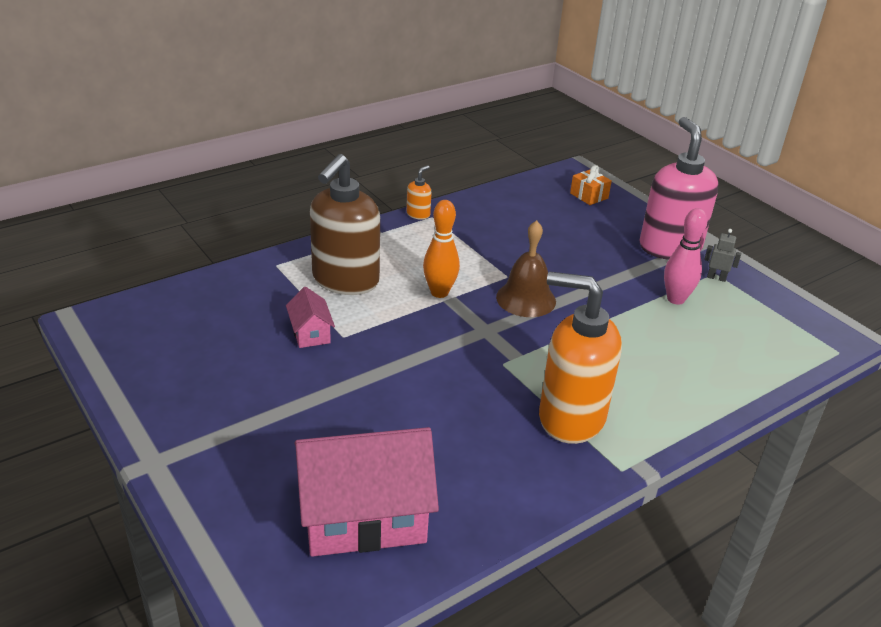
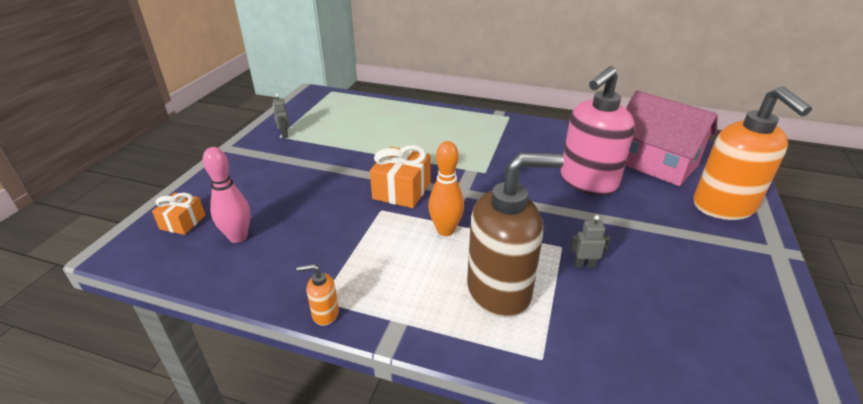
camera: 125 degrees left, 0 degrees up
(310, 333) = (584, 265): pink house -> grey robot
(526, 299) = (402, 190): brown bell -> orange gift
(570, 418) = (495, 138): orange soap dispenser -> orange soap dispenser (724, 206)
(669, 247) = (255, 159): pink soap dispenser -> pink soap dispenser (587, 182)
(675, 299) = (330, 140): pink bowling pin -> pink bowling pin (238, 237)

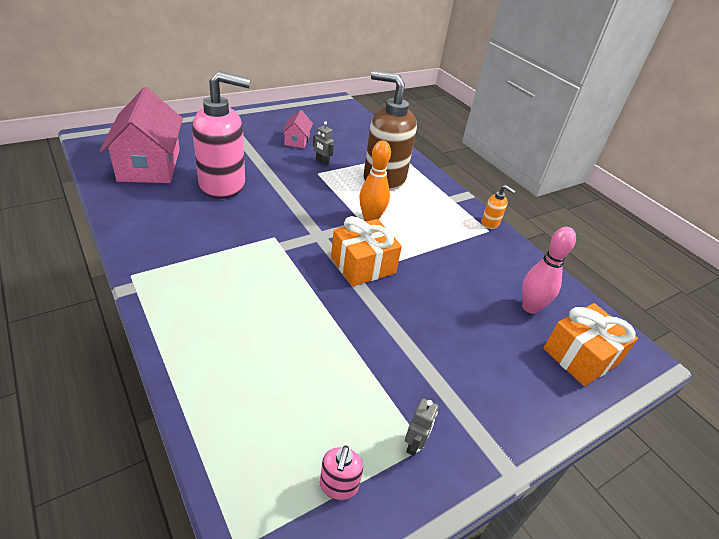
camera: 145 degrees left, 5 degrees up
(183, 222) = (580, 356): orange gift -> orange gift, size x1.60
(309, 113) = (338, 486): none -> pink soap dispenser
(658, 276) = (297, 140): none -> pink house
(724, 206) = (188, 132): orange soap dispenser -> none

